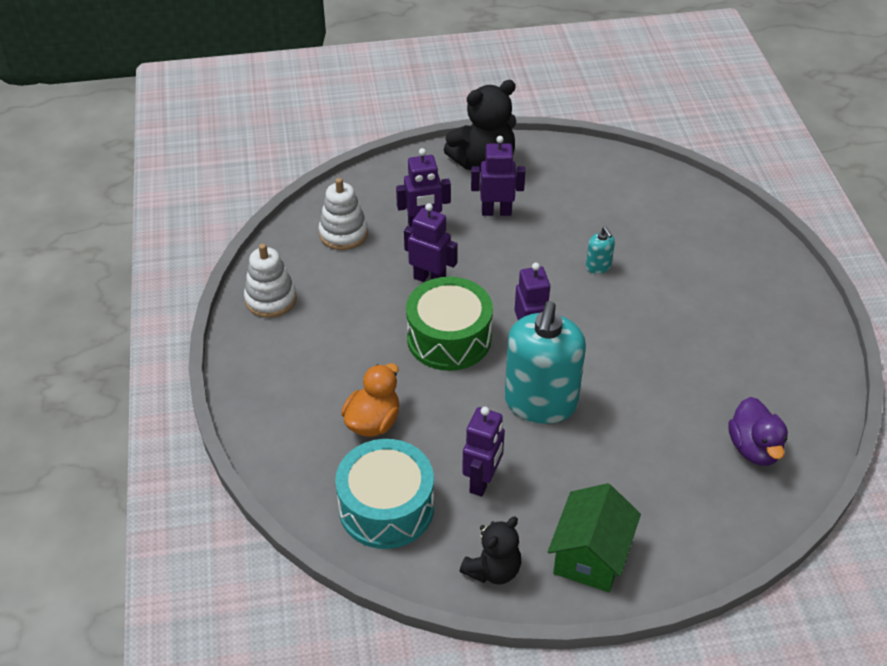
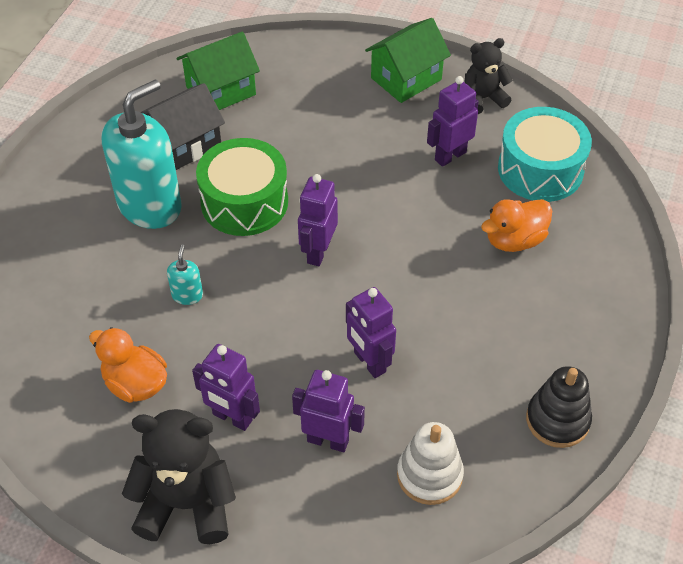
camera: 150 degrees left, 5 degrees up
(271, 299) = (557, 420): white stacking toy -> black stacking toy
(449, 338) = (394, 287): green drum -> green drum (244, 202)
(540, 402) = (355, 193): turquoise soap dispenser -> turquoise soap dispenser (150, 205)
(576, 203) = (135, 384): none -> orange duck
(726, 378) = (184, 145): none -> black house
(754, 448) = (221, 91): purple duck -> green house

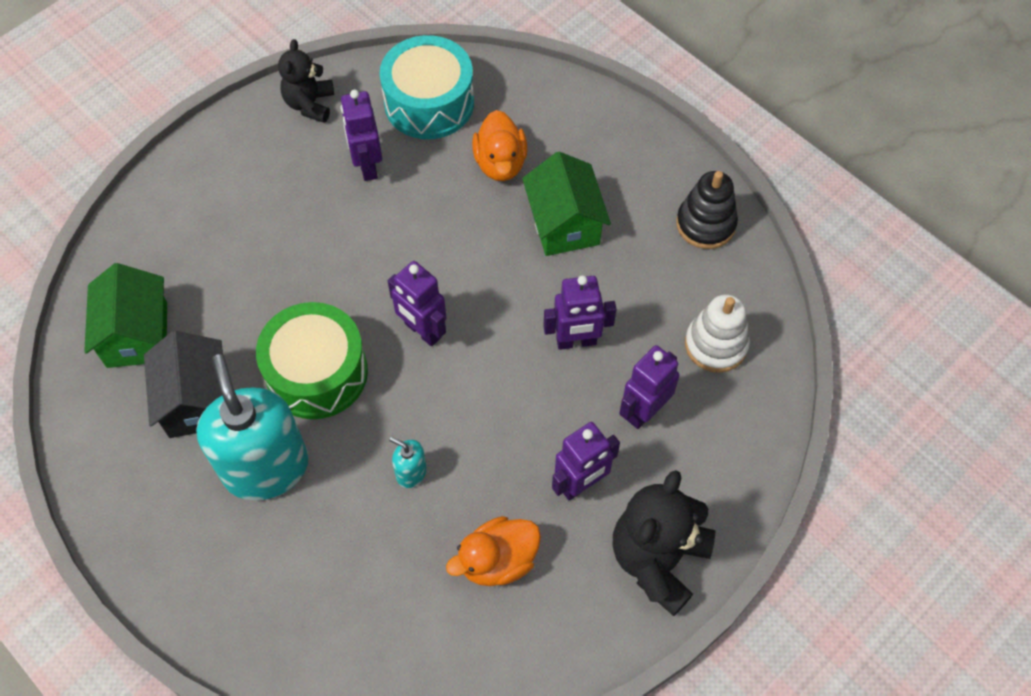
camera: 65 degrees left, 10 degrees up
(406, 79) = (238, 156): green house -> green house (564, 224)

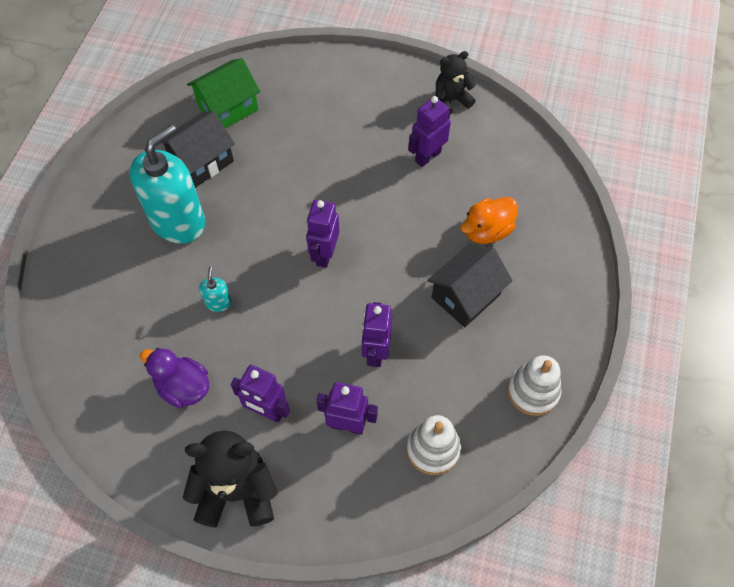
camera: 60 degrees right, 0 degrees up
(317, 372) = (258, 212): green drum -> none
(429, 102) = (503, 164): turquoise drum -> none
(498, 561) = (183, 387): orange duck -> purple duck
(564, 224) = (465, 296): green house -> black house
(576, 341) = (375, 352): purple robot -> purple robot turned 45 degrees clockwise
(705, 224) = (533, 391): black stacking toy -> white stacking toy

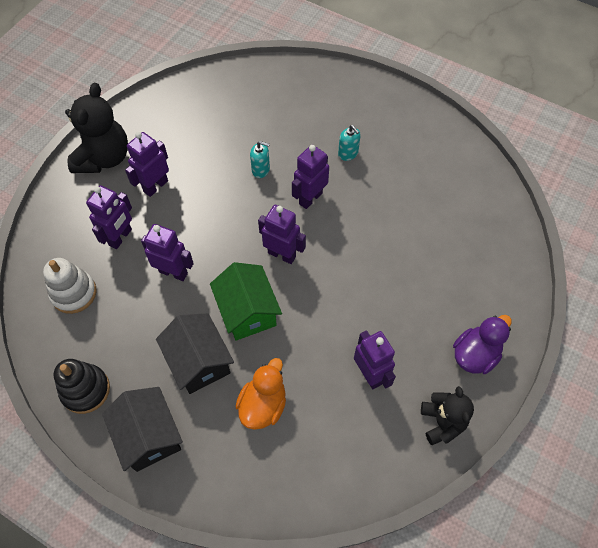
camera: 105 degrees right, 0 degrees up
(178, 221) = (348, 153): turquoise soap dispenser -> turquoise soap dispenser, size x0.41
(183, 387) = (197, 138): purple duck -> purple duck (475, 354)
(202, 162) = (408, 179): black house -> black house (149, 436)
(228, 108) = (468, 208): green house -> green house (247, 311)
(247, 244) = (310, 198): none -> purple robot
(487, 231) = (263, 405): orange duck -> orange duck turned 45 degrees clockwise
(533, 391) = (85, 390): white stacking toy -> black stacking toy

